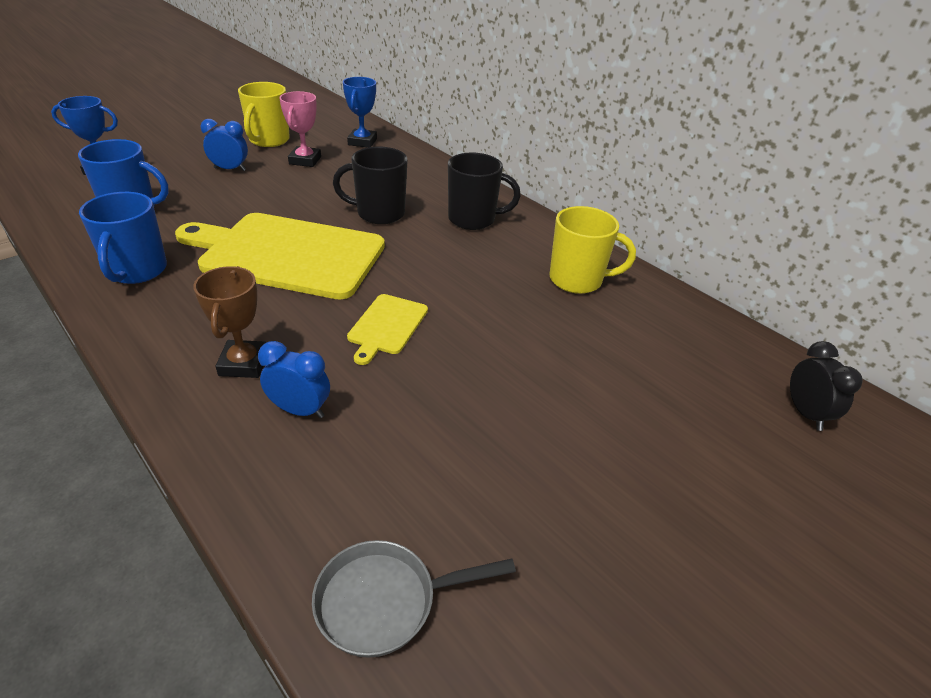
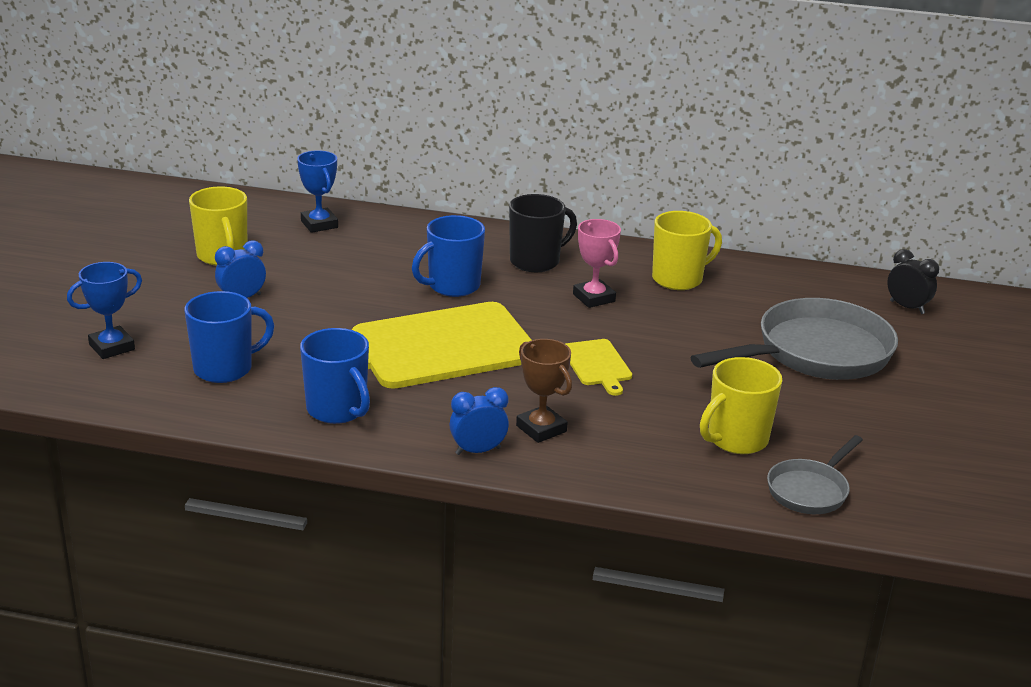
camera: 35 degrees left, 10 degrees down
(300, 410) = (624, 436): blue clock -> blue clock (478, 451)
(305, 160) = (298, 263): pink trophy -> pink trophy (594, 298)
(379, 214) = (452, 286): black mug -> blue mug
(397, 477) = (736, 440): none -> yellow mug
(623, 417) = (815, 353): none -> grey pan

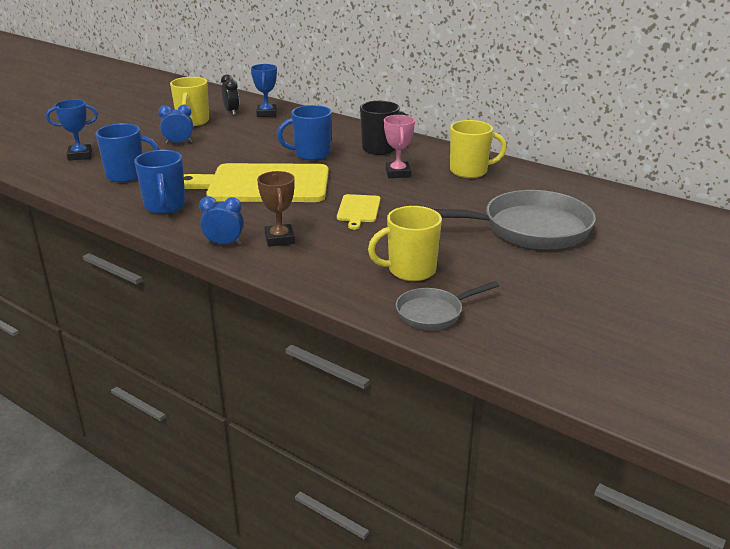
camera: 25 degrees right, 0 degrees up
(907, 307) = (633, 213): black clock -> black clock (231, 112)

